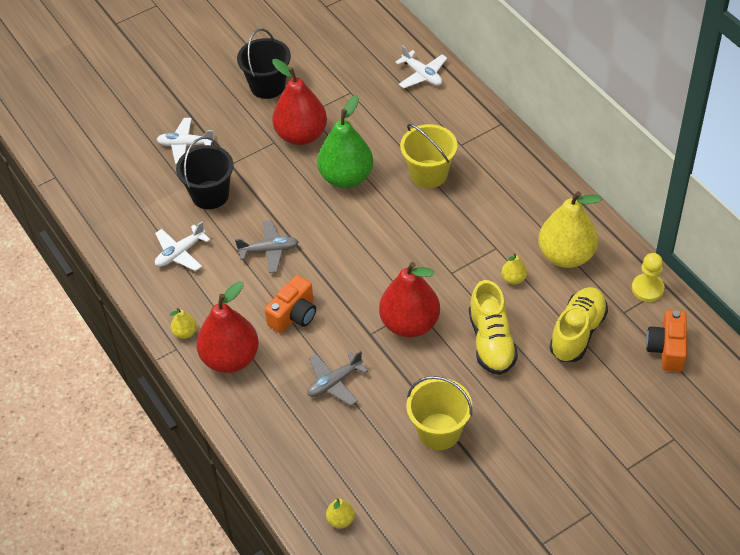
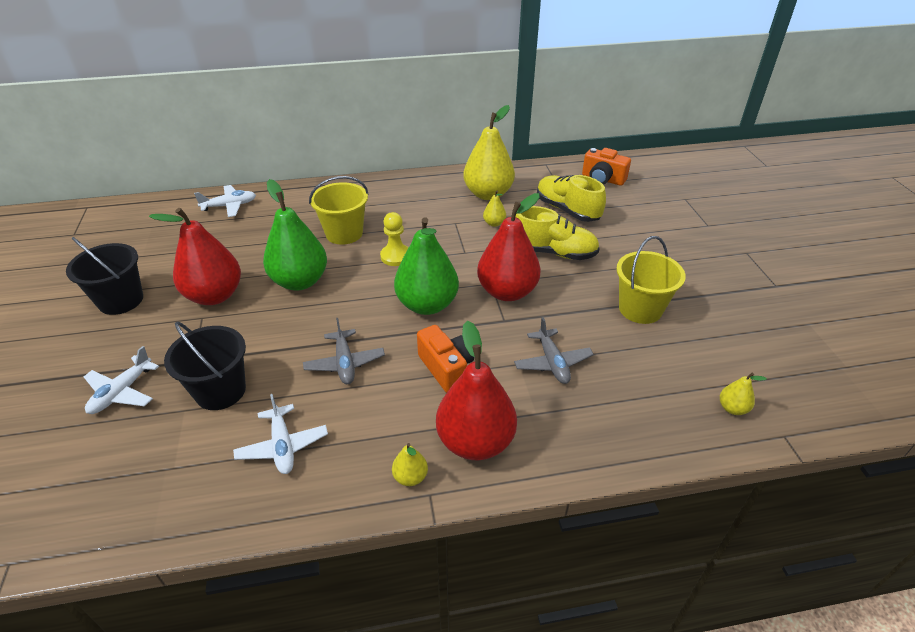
camera: 70 degrees left, 10 degrees down
(269, 250) = (345, 363): grey plane -> grey plane turned 150 degrees clockwise
(362, 274) = (427, 305): none -> green pear
(647, 289) = (543, 171): yellow pawn -> yellow pawn (396, 256)

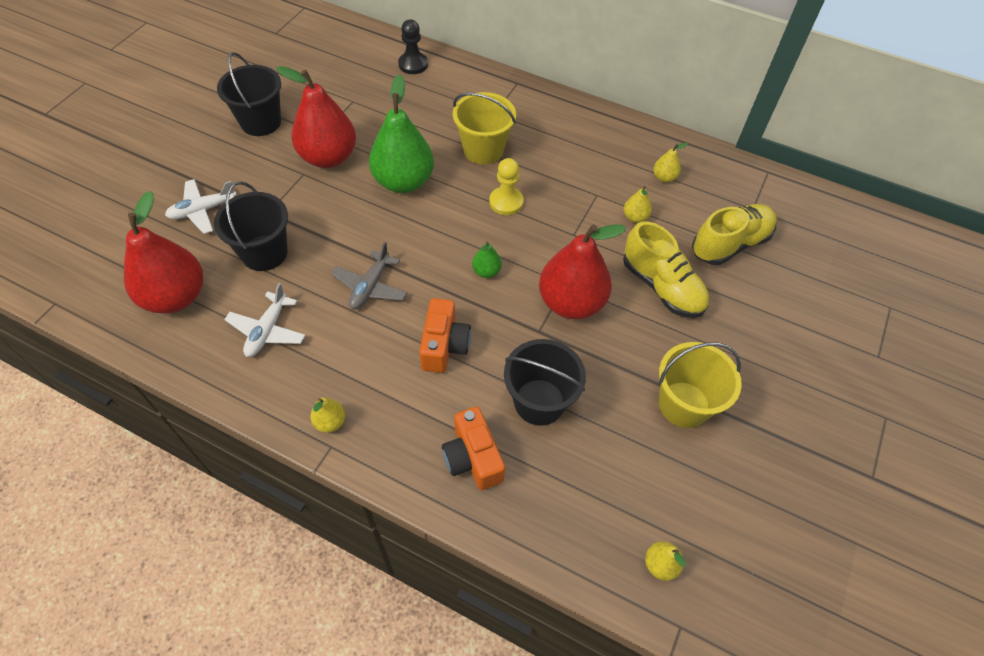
camera: 35 degrees right, 15 degrees up
(230, 206) = (413, 64): white plane -> black pawn
(427, 305) = (486, 271): green pear -> green pear, size x0.43
(475, 442) = (404, 428): red pear -> red pear (175, 297)
(488, 194) = (664, 177): yellow pear -> yellow pear, size x0.43
(552, 362) = (539, 402): grey plane -> black bucket
(567, 210) = (730, 244): yellow shoe -> yellow shoe turned 60 degrees clockwise
(602, 179) = (814, 227): orange camera -> orange camera (473, 458)

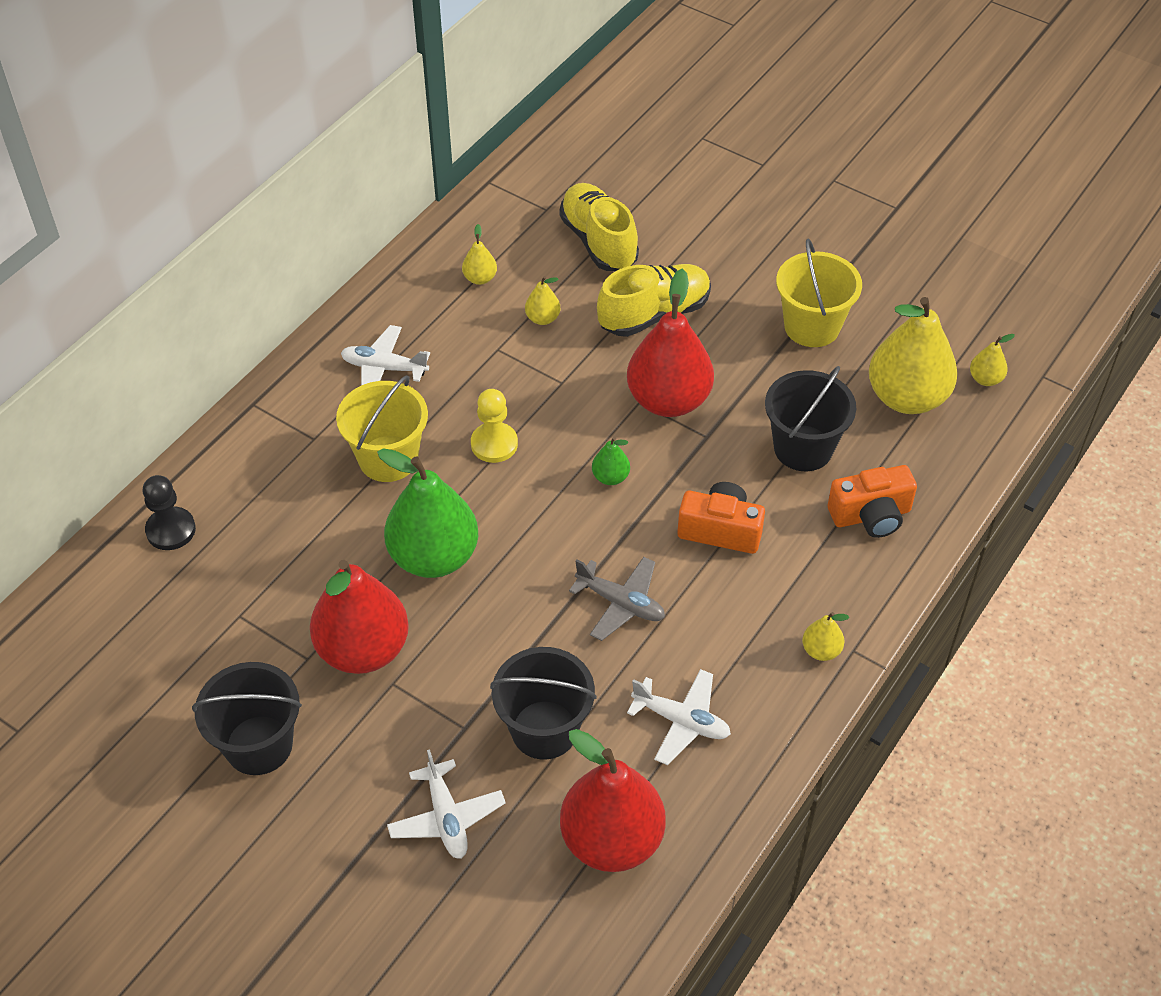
camera: 80 degrees left, 5 degrees down
(562, 138) = (384, 368): none -> white plane
(617, 488) = (906, 397): none -> yellow pear

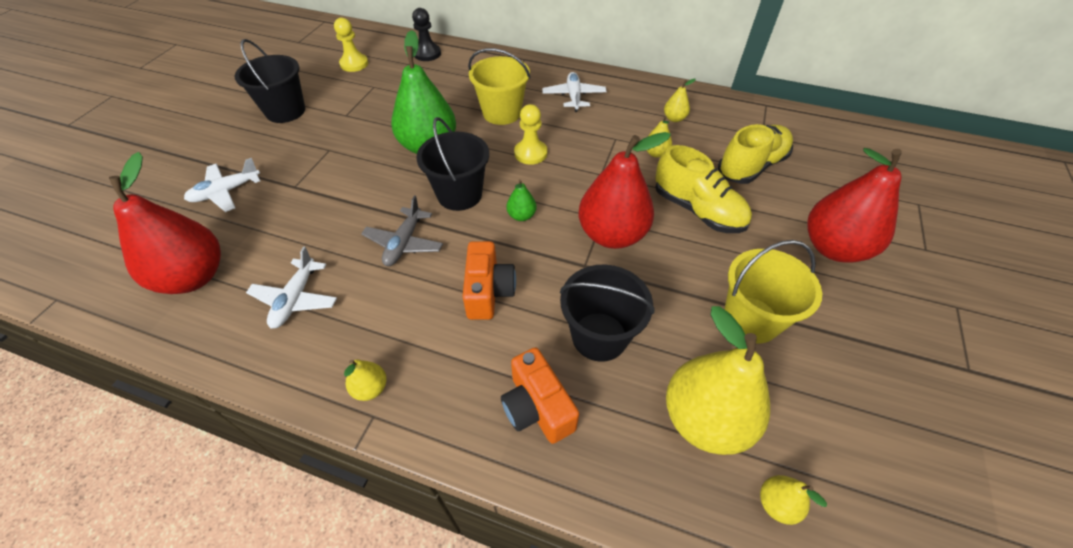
camera: 75 degrees right, 0 degrees up
(151, 640) = (354, 64): none -> yellow pawn
(363, 649) = (353, 133): red pear -> red pear (833, 248)
(544, 730) = (291, 224): black bucket -> black bucket (459, 194)

